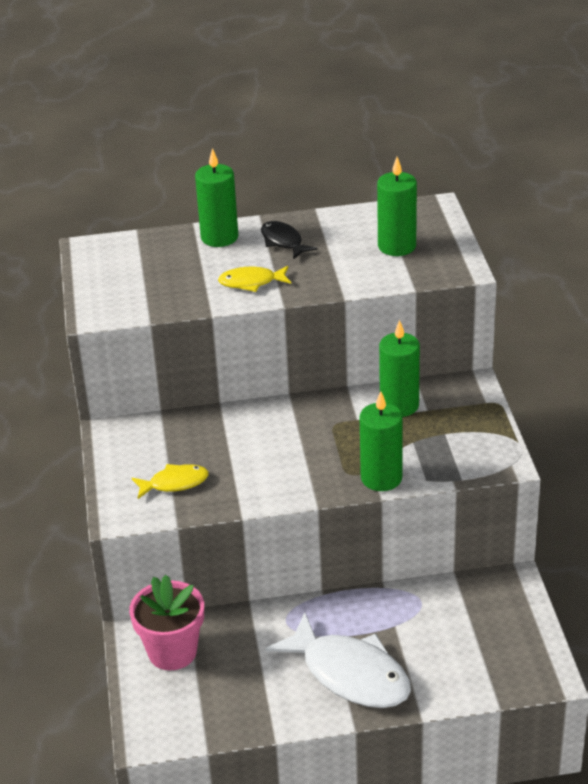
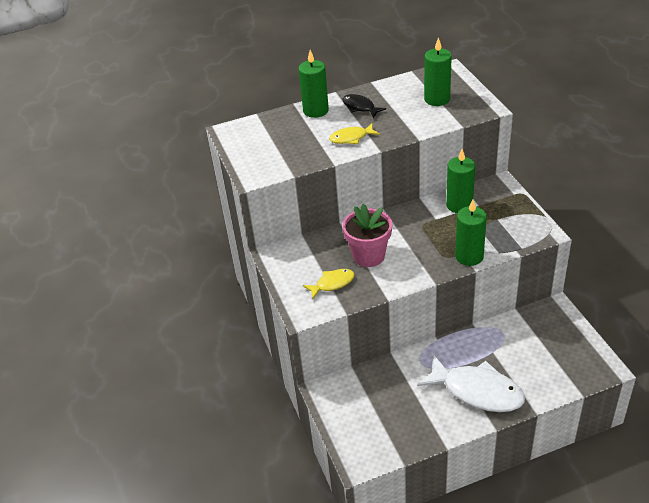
camera: 10 degrees left, 5 degrees up
(172, 652) = (353, 398): pink flower pot -> pink flower pot (368, 256)

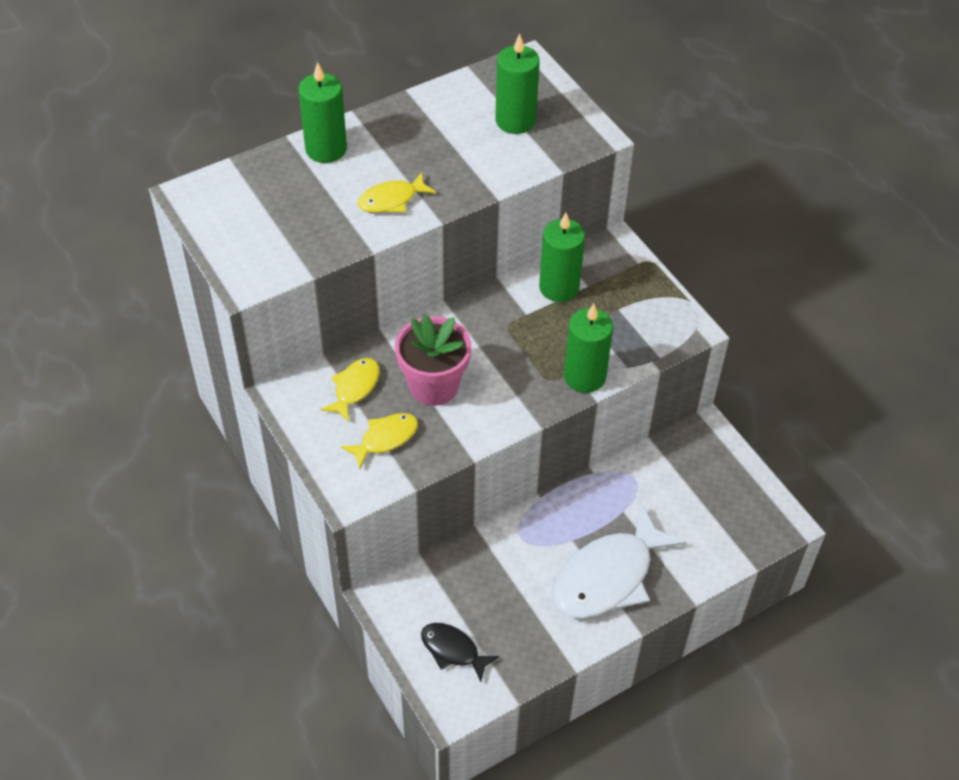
camera: 15 degrees left, 10 degrees up
(318, 254) = (355, 388): none -> yellow fish
(360, 107) = (396, 140): black fish -> black fish (453, 650)
(477, 391) = (608, 576): white fish -> white fish turned 120 degrees clockwise

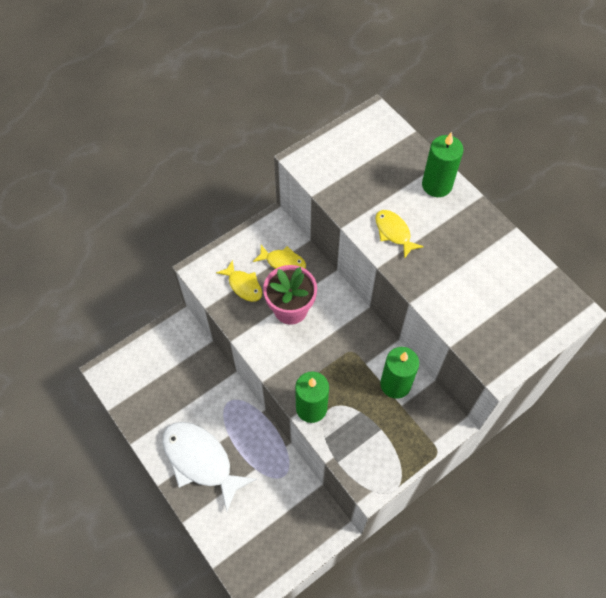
camera: 85 degrees right, 10 degrees up
(453, 650) = (143, 368): black fish -> none
(515, 121) = (500, 307): green candle -> none

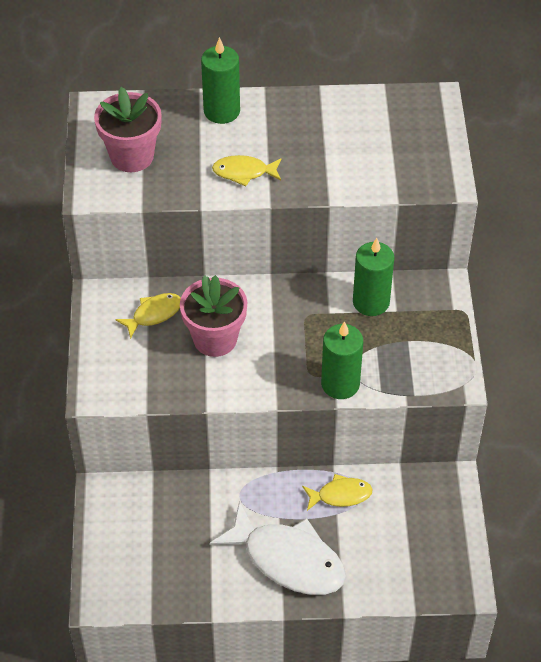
camera: 55 degrees left, 10 degrees down
(201, 461) = (288, 560): white fish -> white fish turned 135 degrees counterclockwise
(243, 285) = (150, 364): yellow fish -> yellow fish (340, 495)
(352, 161) = (132, 156): none -> pink flower pot

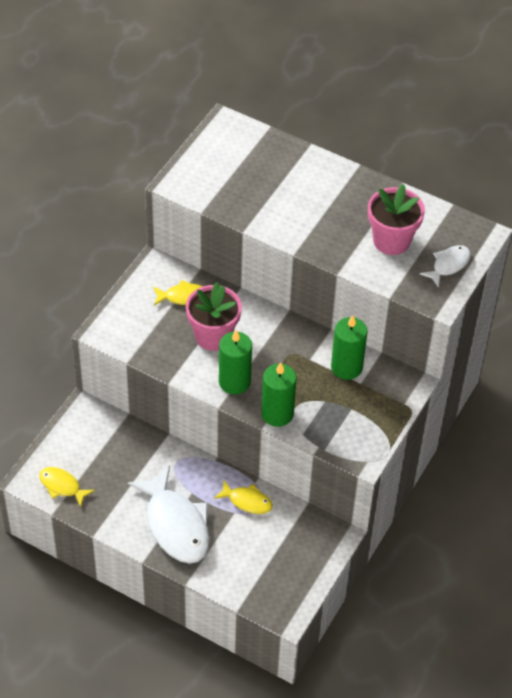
camera: 30 degrees right, 0 degrees up
(132, 156) = (224, 171): pink flower pot -> pink flower pot (391, 241)
(222, 111) = (314, 168): green candle -> green candle (234, 382)
(244, 172) = (294, 220): yellow fish -> yellow fish (62, 486)
(428, 144) = (448, 265): none -> white fish

